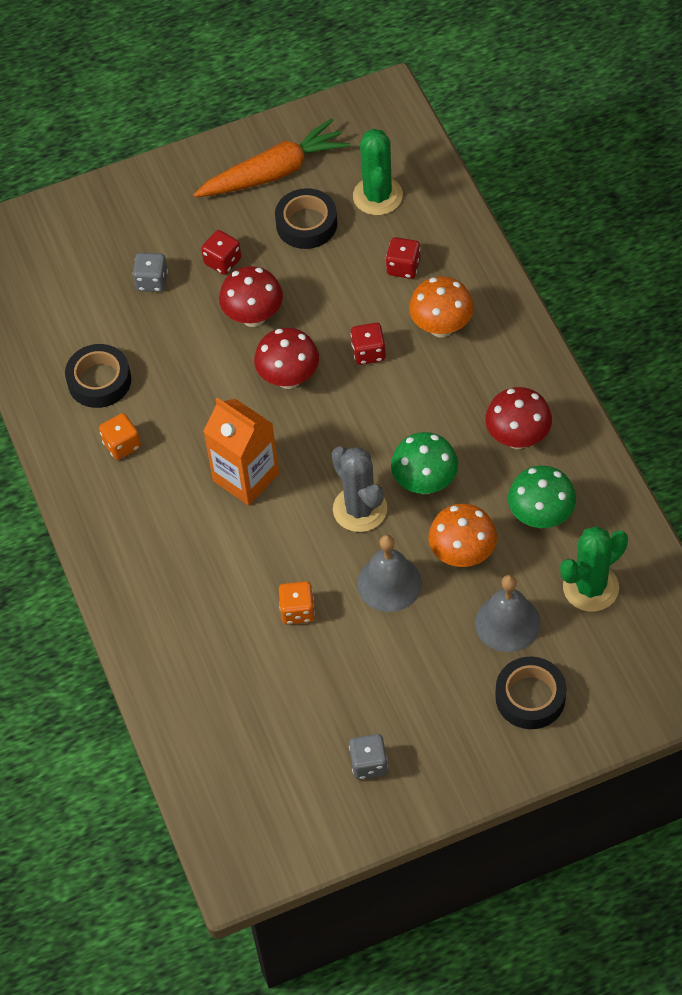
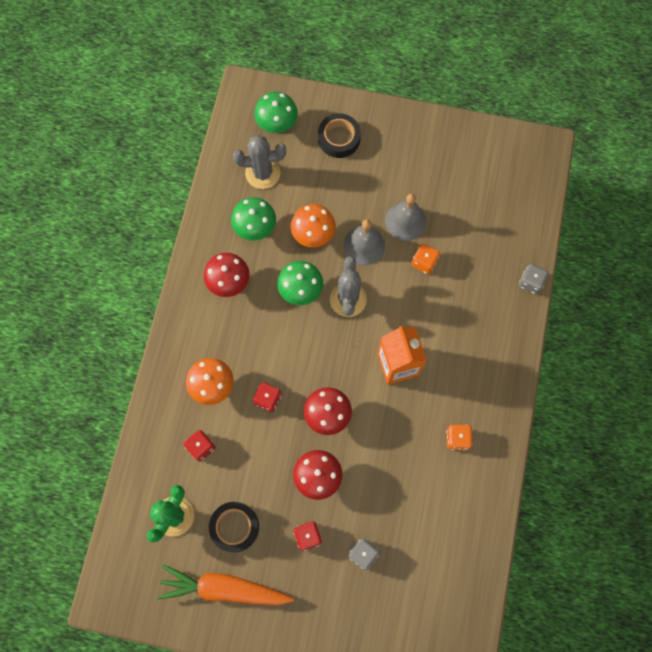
camera: 150 degrees left, 15 degrees up
(99, 381) = (443, 497): black tape -> none
(369, 764) = (444, 158): grey dice -> grey dice (530, 282)
(507, 623) = (319, 183): grey bell -> grey bell (405, 221)
(590, 587) = (262, 173): green cactus -> grey cactus
(627, 661) = (277, 125): none -> green mushroom

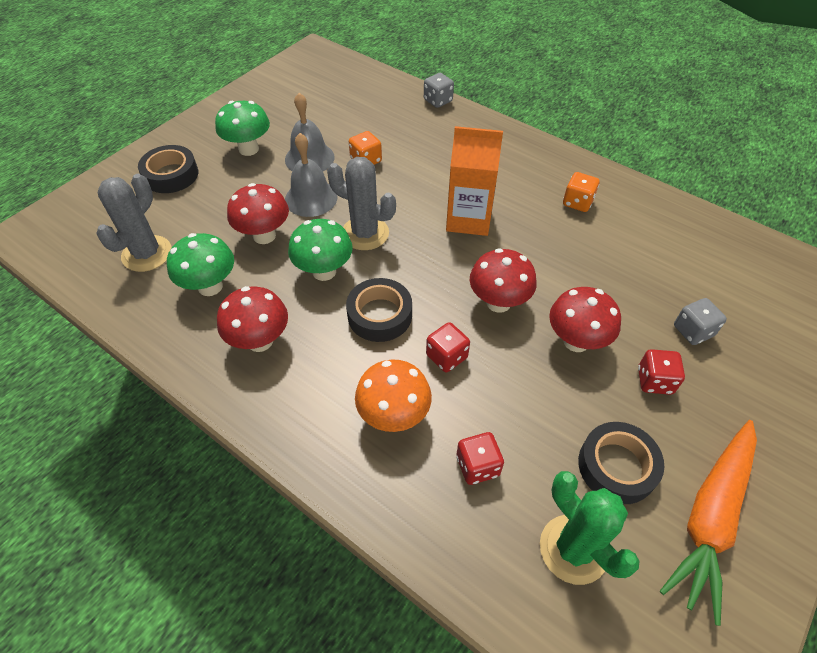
camera: 65 degrees left, 20 degrees down
(277, 125) = (101, 219): green mushroom -> green mushroom (248, 149)
(281, 344) = (380, 315): none -> black tape
(313, 235) = (264, 236): orange mushroom -> red mushroom

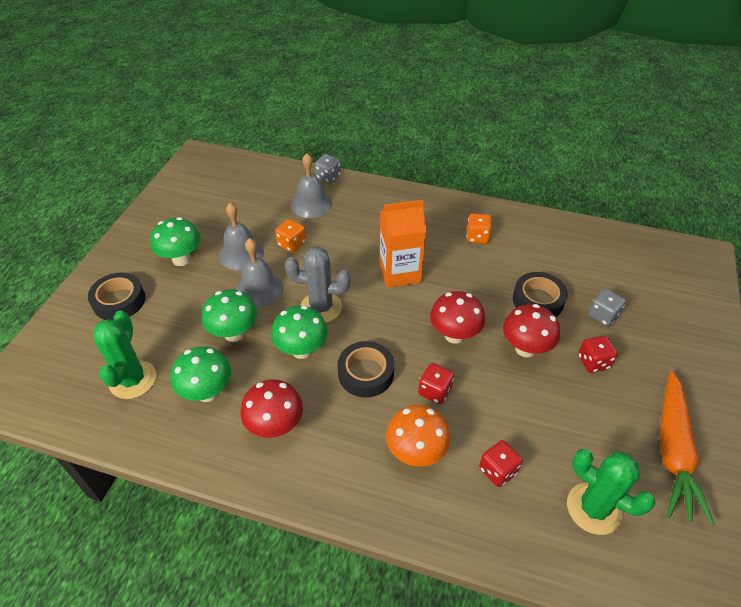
camera: 20 degrees left, 5 degrees down
(147, 254) = (133, 380): grey cactus -> green cactus
(264, 236) = (234, 333): red mushroom -> green mushroom
(406, 124) = (311, 204): none -> grey bell
(616, 466) = (596, 436): black tape -> black tape (538, 300)

